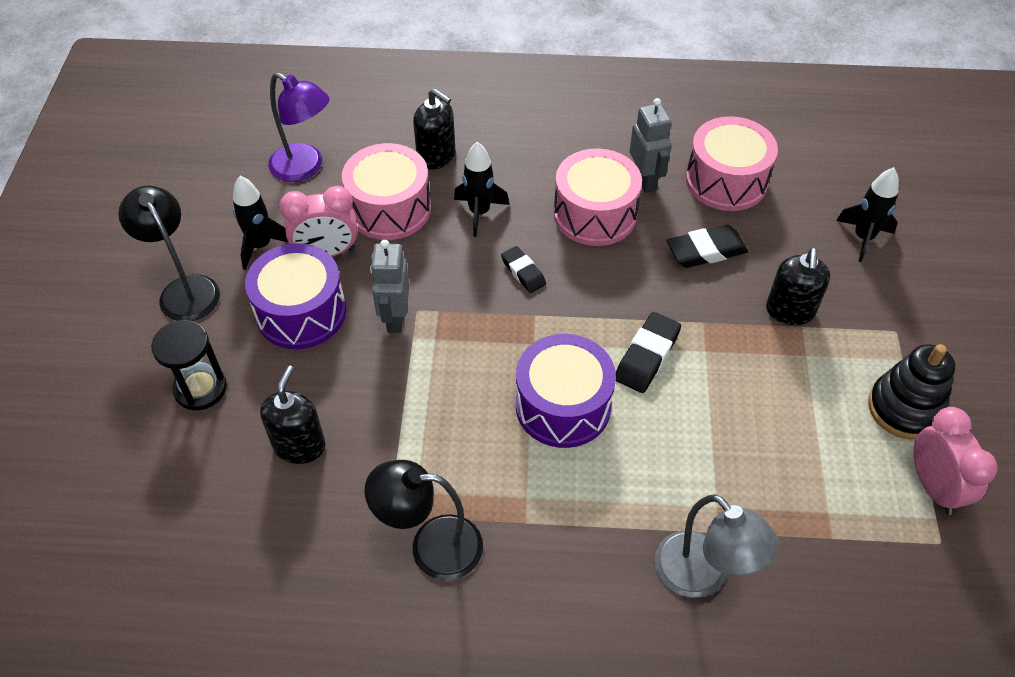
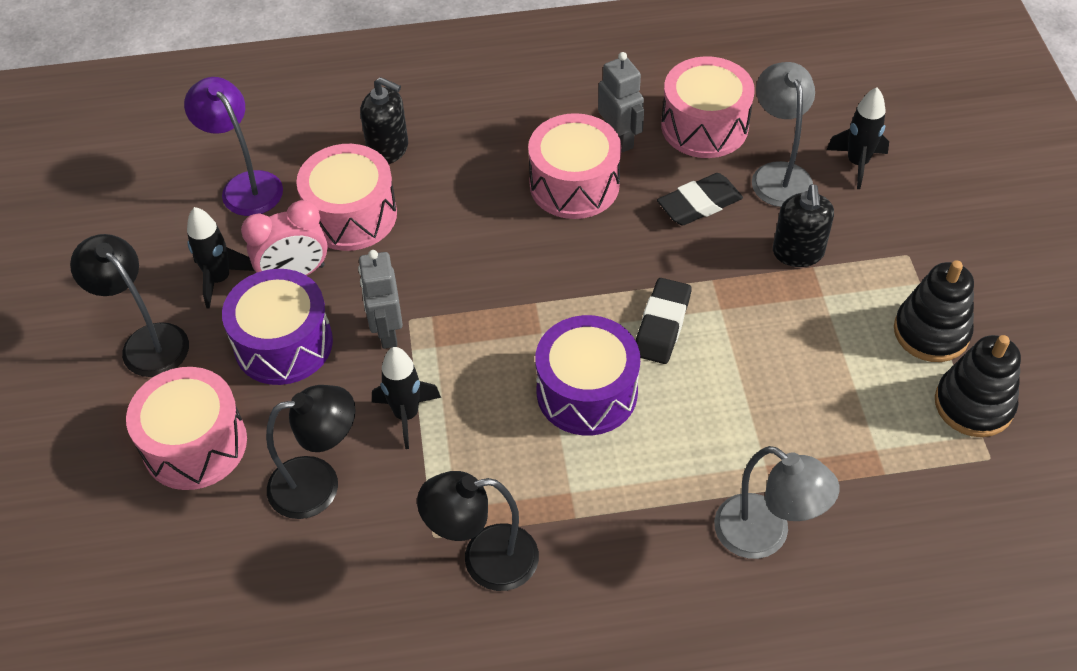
camera: 10 degrees left, 0 degrees up
(200, 388) = (195, 444): black hourglass -> pink drum
(299, 445) = (319, 484): black soap dispenser -> black lamp
(305, 168) = (245, 185): purple lamp -> purple lamp turned 150 degrees counterclockwise
(479, 212) = (450, 203): black rocket -> black rocket (406, 415)
(523, 272) = (512, 259): black eraser -> none
(786, 236) = (778, 174): none -> grey lamp
(933, 486) = (973, 404): pink clock -> black stacking toy

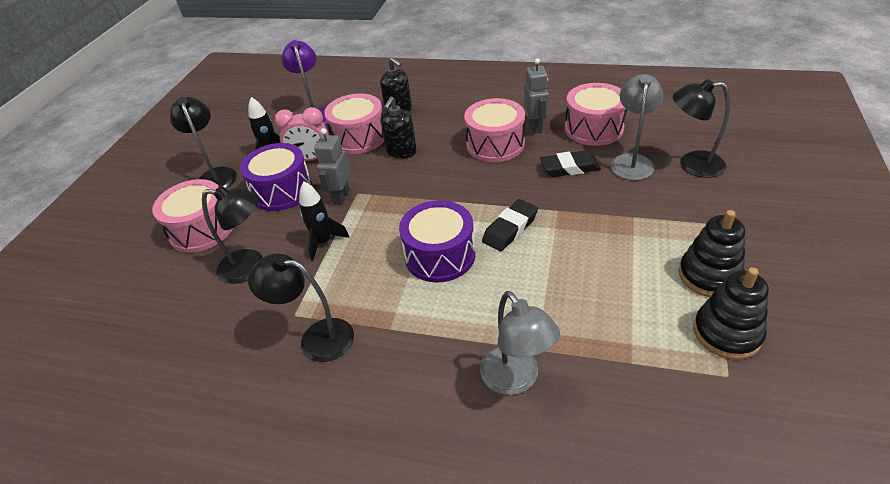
camera: 25 degrees right, 10 degrees down
(798, 253) = (626, 207): black soap dispenser -> black soap dispenser (401, 152)
(857, 163) = (692, 164): black rocket -> black lamp

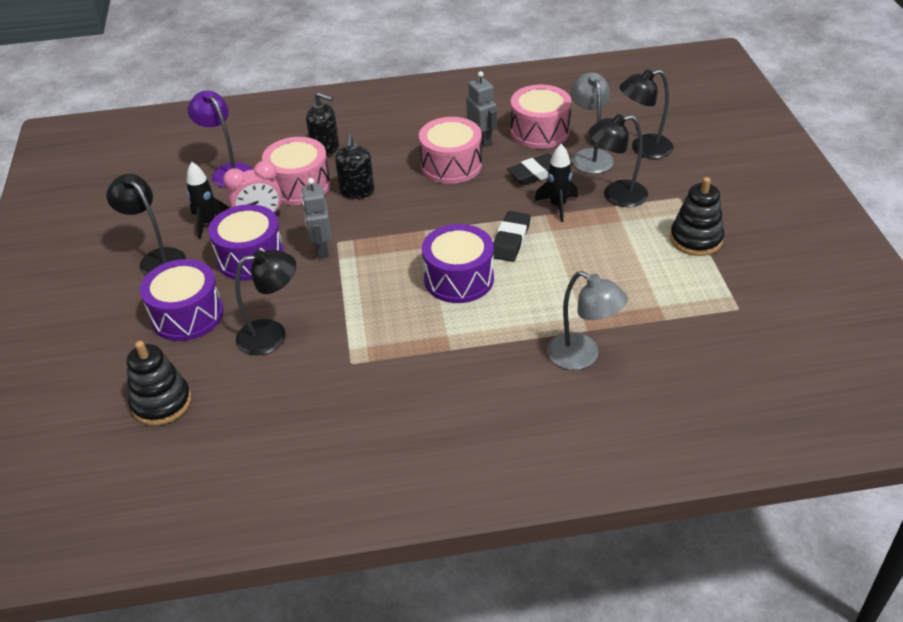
camera: 25 degrees left, 0 degrees up
(202, 229) = (187, 315): pink drum -> purple drum
(316, 338) = (386, 375): black lamp -> black lamp (616, 195)
(323, 242) = (334, 295): black rocket -> black rocket (558, 206)
(727, 333) = (726, 279): black stacking toy -> black stacking toy (161, 403)

